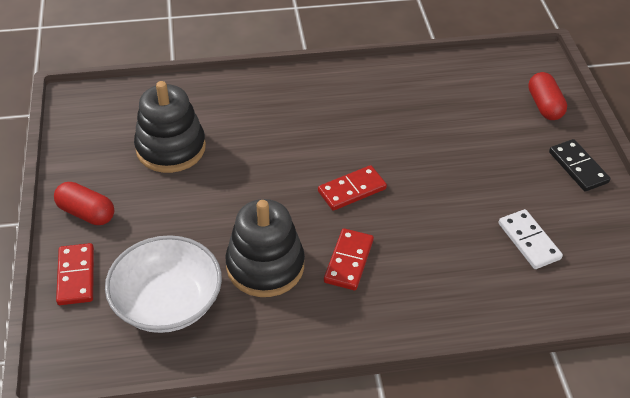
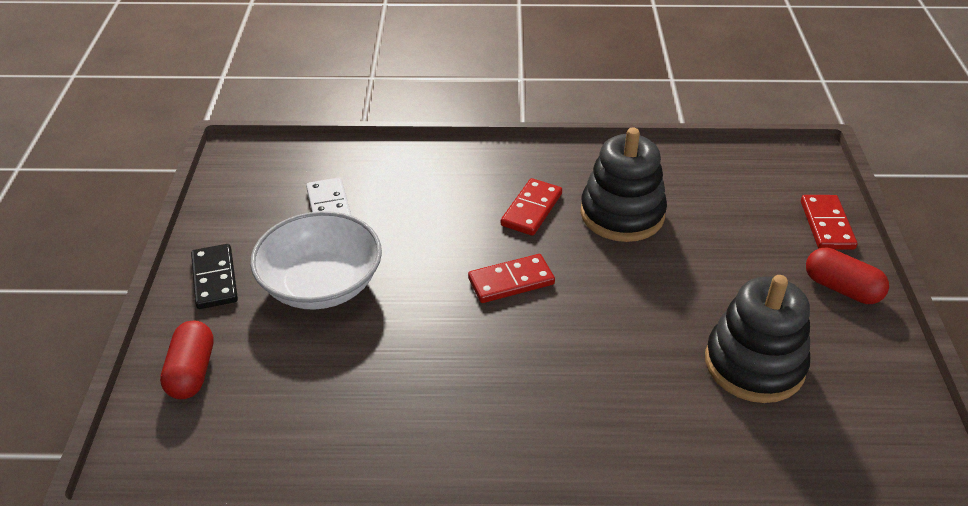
camera: 170 degrees left, 5 degrees down
(167, 302) = (722, 193): white bowl -> white bowl (321, 284)

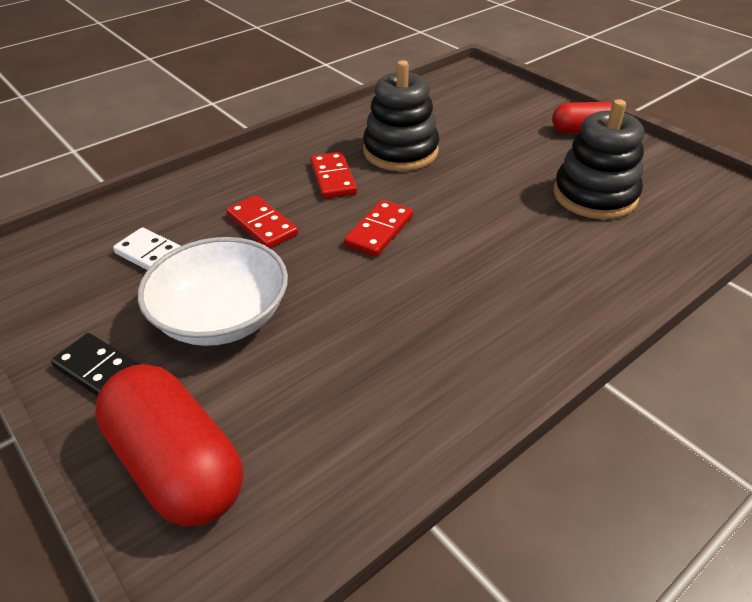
camera: 40 degrees left, 0 degrees up
(191, 372) = (177, 465): red capsule -> red capsule, size x1.71
(826, 225) = (528, 102): red domino -> red domino (262, 225)

